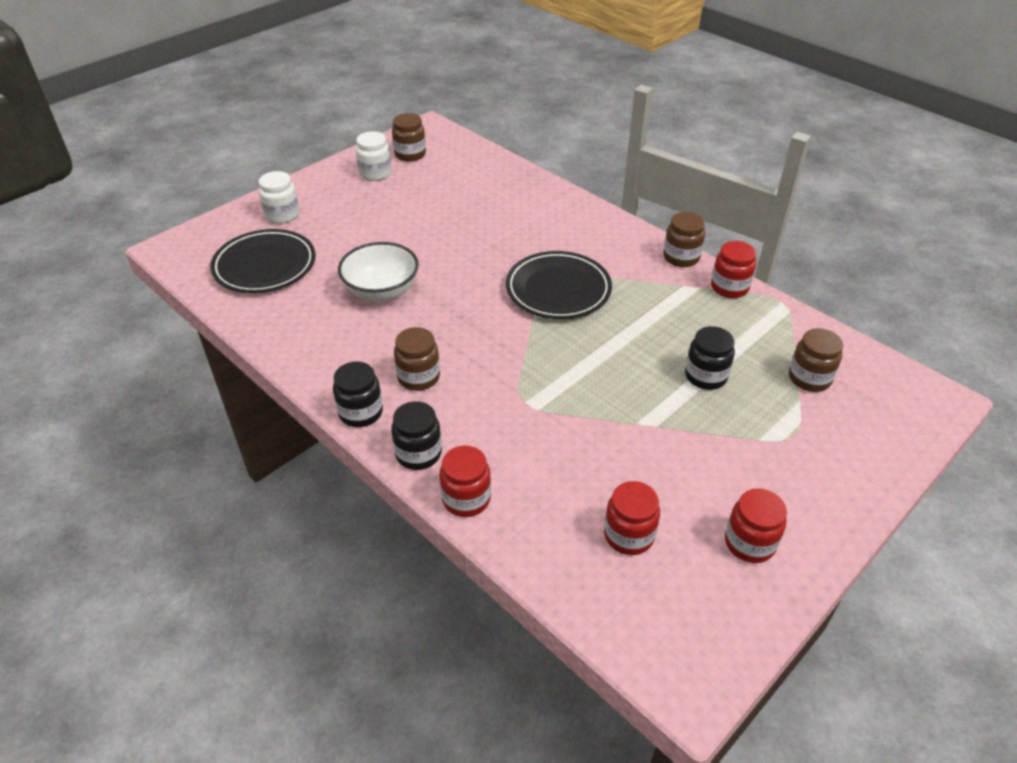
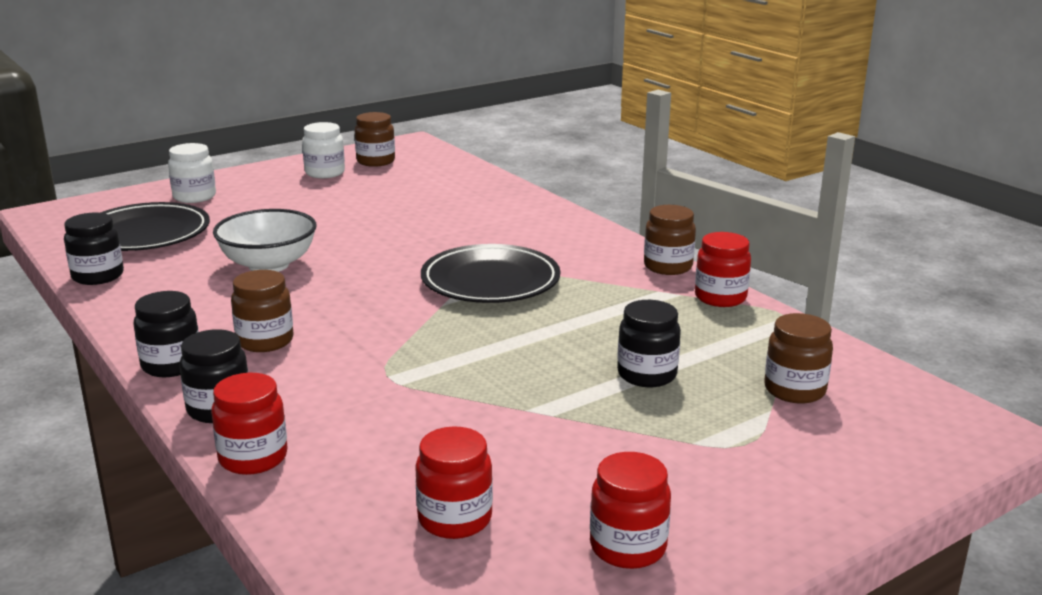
camera: 10 degrees right, 20 degrees down
(252, 320) = (98, 276): none -> black jar

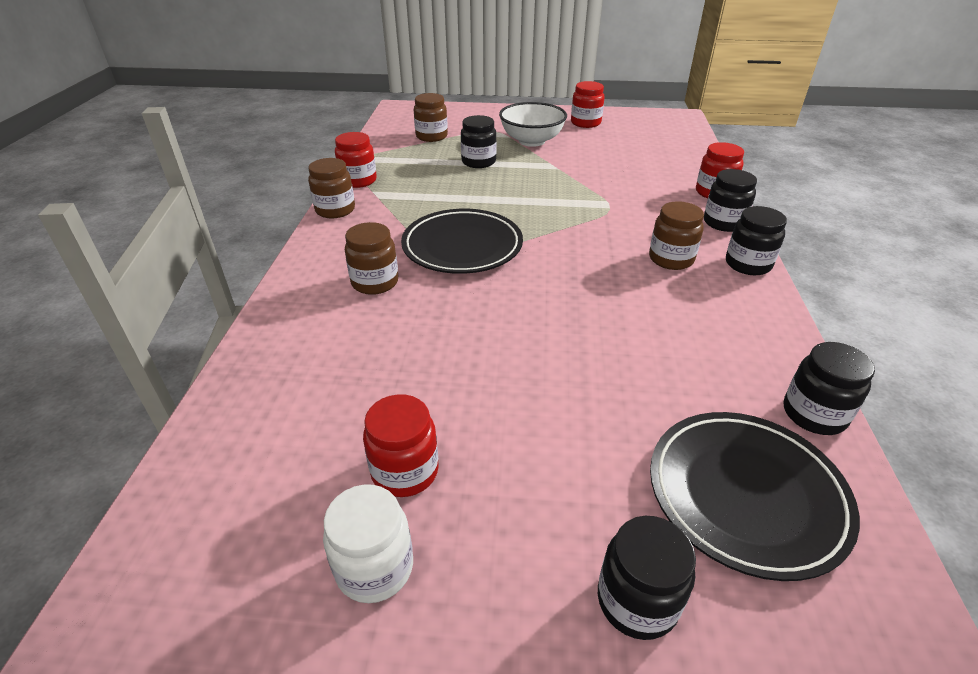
camera: 140 degrees left, 15 degrees up
(194, 197) = (637, 601): white jar -> black jar
(269, 265) = (619, 347): white bowl -> white bowl (531, 141)
(375, 161) = (259, 566): brown jar -> brown jar (375, 282)
(455, 519) = (638, 146): red jar -> red jar (405, 471)

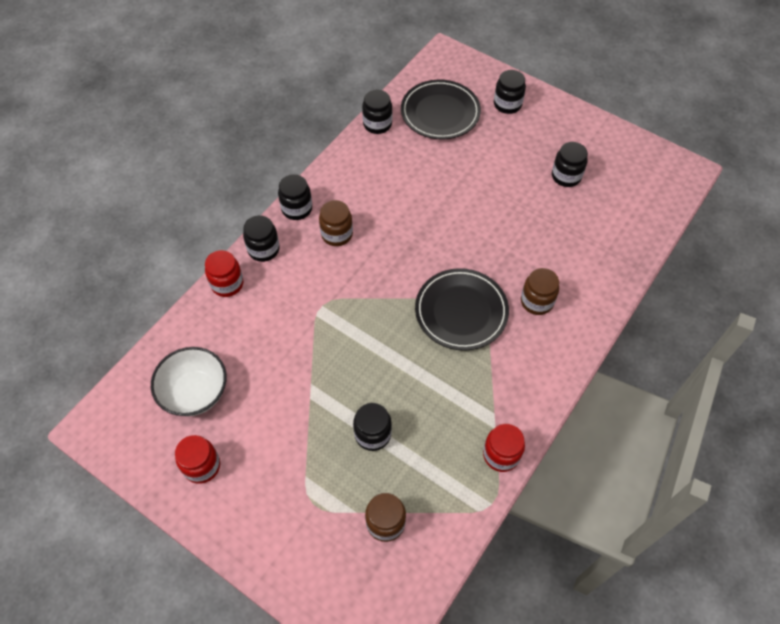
camera: 150 degrees left, 20 degrees up
(335, 210) = (537, 410): brown jar -> none
(375, 568) = (590, 148): white jar -> none
(405, 471) = (566, 176): red jar -> black jar
(531, 141) = (291, 453): white bowl -> white bowl (195, 392)

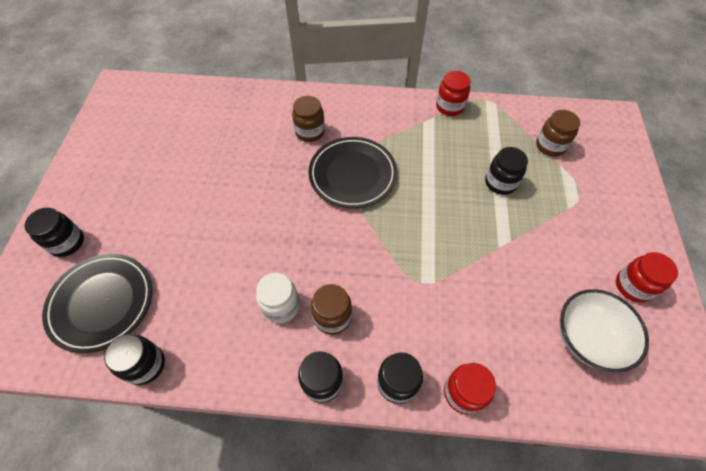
camera: 120 degrees left, 0 degrees up
(367, 208) = (281, 306): none -> white jar
(566, 176) = (158, 159): black jar -> none

